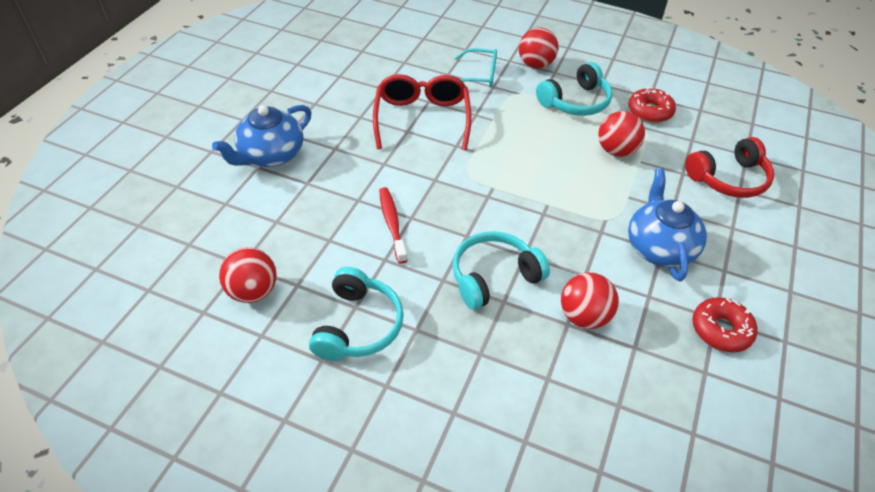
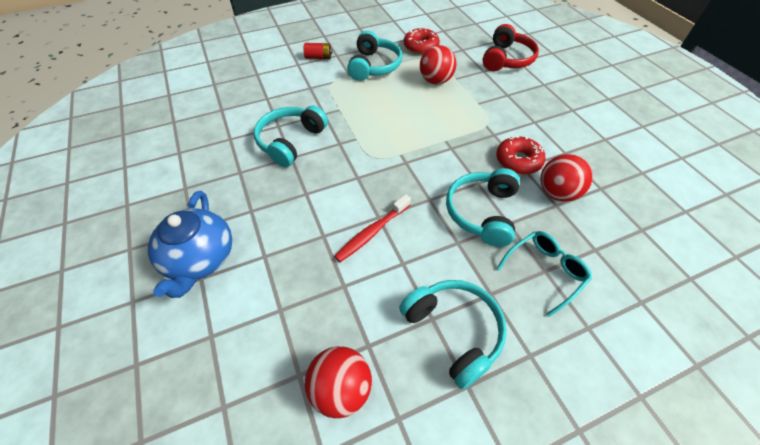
camera: 45 degrees left, 5 degrees up
(392, 223) = (372, 232): red toothbrush -> red toothbrush turned 75 degrees counterclockwise
(422, 119) = (290, 141): red glasses -> turquoise headphones
(479, 75) = (290, 86): turquoise glasses -> turquoise glasses (544, 271)
(535, 65) = (318, 57): red ball -> red battery
(659, 247) = (531, 121): blue teapot -> none
(721, 330) = (616, 143): red donut -> red donut (518, 161)

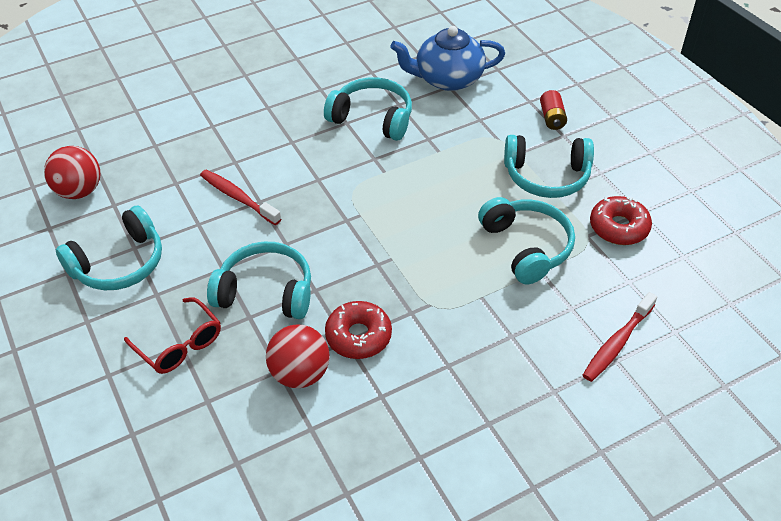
camera: 85 degrees right, 5 degrees down
(200, 259) = (211, 87): blue teapot -> blue teapot (447, 79)
(435, 81) = (527, 247): red ball -> turquoise headphones
(507, 59) = (617, 343): red headphones -> red toothbrush
(544, 271) = (179, 344): turquoise glasses -> red glasses

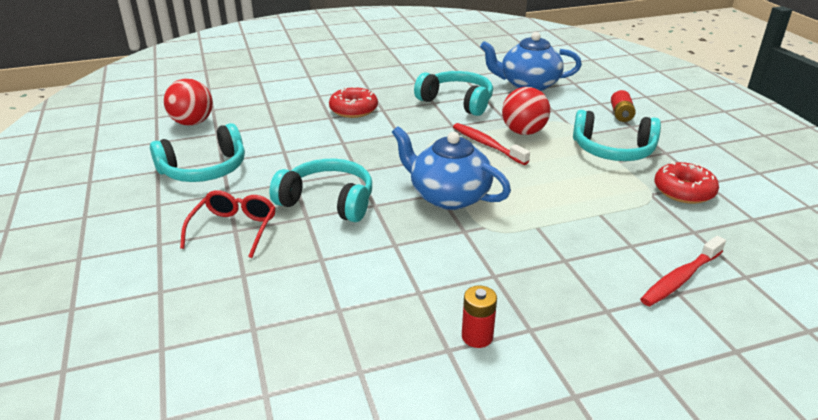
camera: 10 degrees right, 15 degrees down
(179, 344) = (234, 229): red glasses -> red glasses turned 135 degrees counterclockwise
(238, 197) = (324, 138): red toothbrush -> red toothbrush (487, 144)
(300, 374) = (341, 264): red ball -> red ball (523, 132)
(358, 336) = (407, 242): red donut -> red donut (353, 110)
(387, 267) = (448, 196): none -> blue teapot
(442, 439) = (477, 336): none -> red battery
(527, 247) = (588, 196): turquoise headphones -> none

